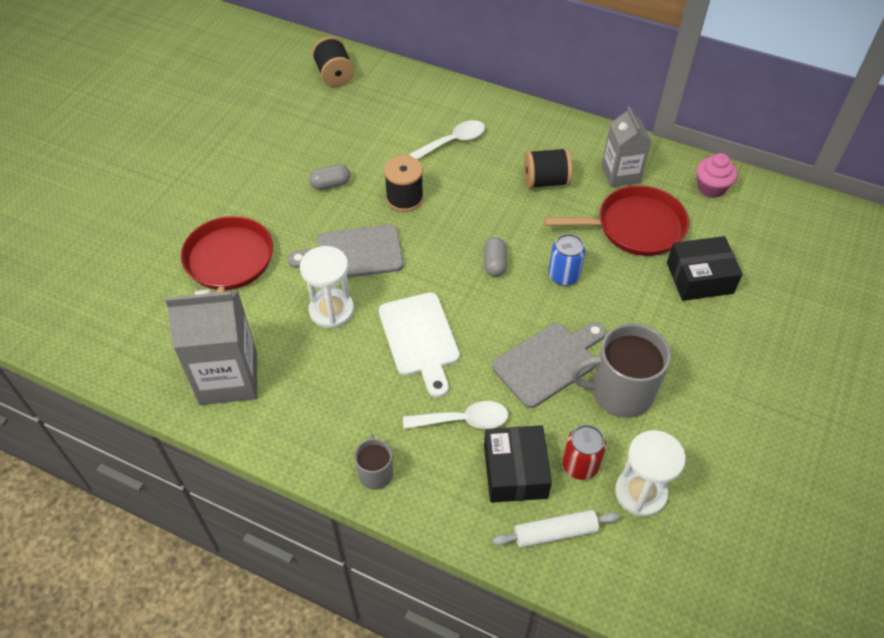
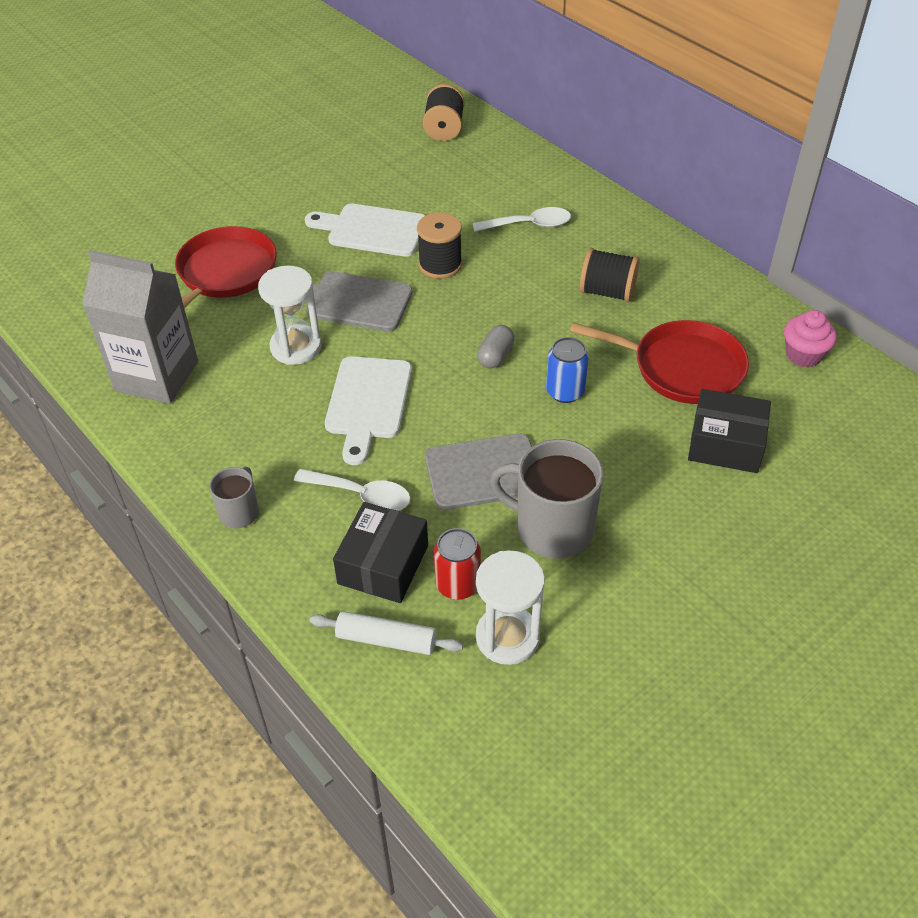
camera: 25 degrees right, 5 degrees down
(330, 184) = (372, 230): grey capsule -> white cutting board
(620, 174) = (700, 310): grey carton -> none

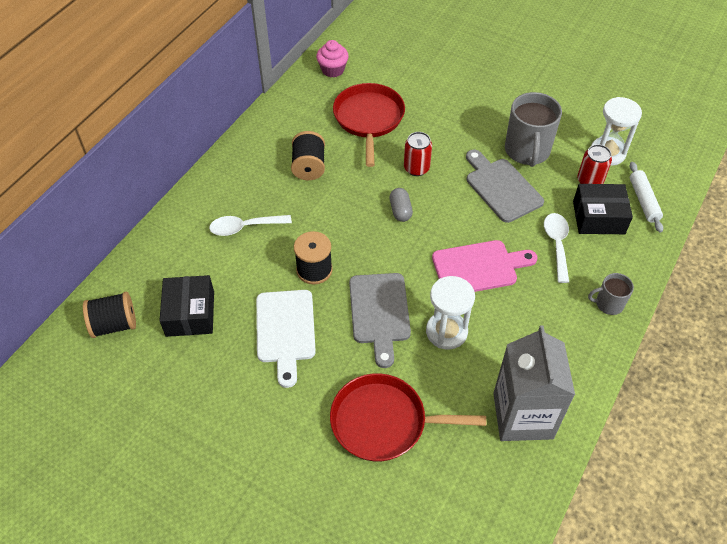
camera: 110 degrees left, 5 degrees up
(368, 402) = (478, 267): white cutting board -> pink cutting board
(495, 356) = (400, 210): grey capsule -> grey capsule turned 75 degrees clockwise
(529, 225) = (244, 227): white spoon -> white spoon turned 75 degrees counterclockwise
(565, 391) = (416, 168): blue can -> red can
(725, 444) = (423, 92): black box -> black box (190, 313)

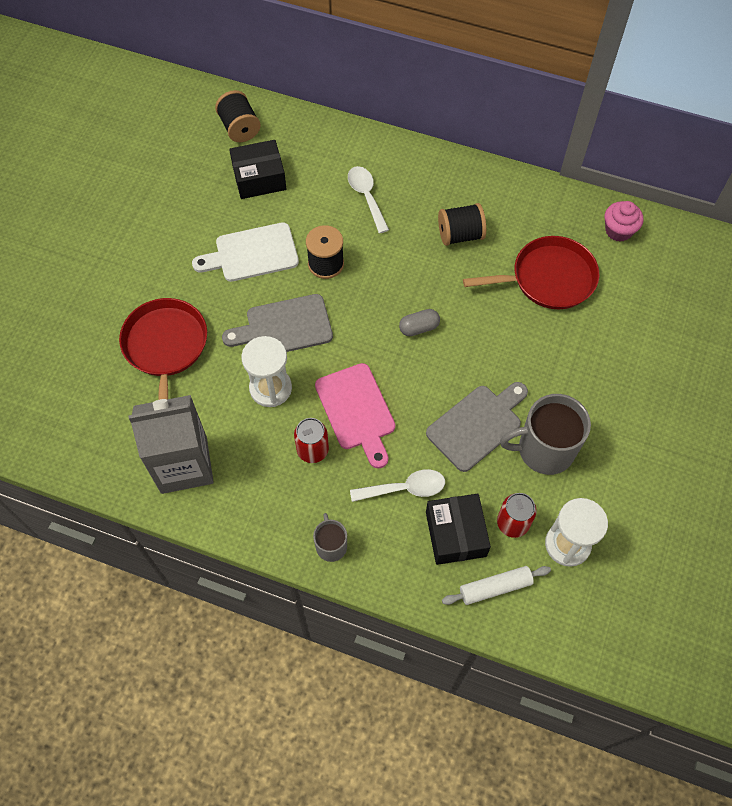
camera: 80 degrees right, 10 degrees up
(416, 168) = (484, 335): red can -> red can (312, 450)

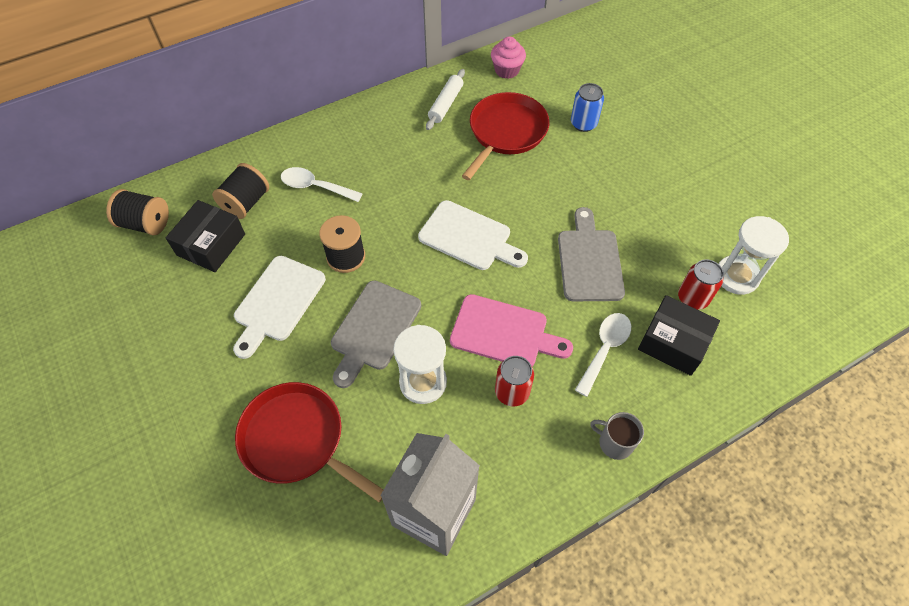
camera: 50 degrees left, 5 degrees down
(419, 328) = (469, 237): grey capsule -> white cutting board
(460, 235) = (414, 155): black spool -> black spool (246, 203)
(495, 587) = (740, 349): white rolling pin -> white rolling pin (445, 104)
(544, 449) = (646, 235): grey mug -> none
(618, 327) = (583, 124): none -> blue can

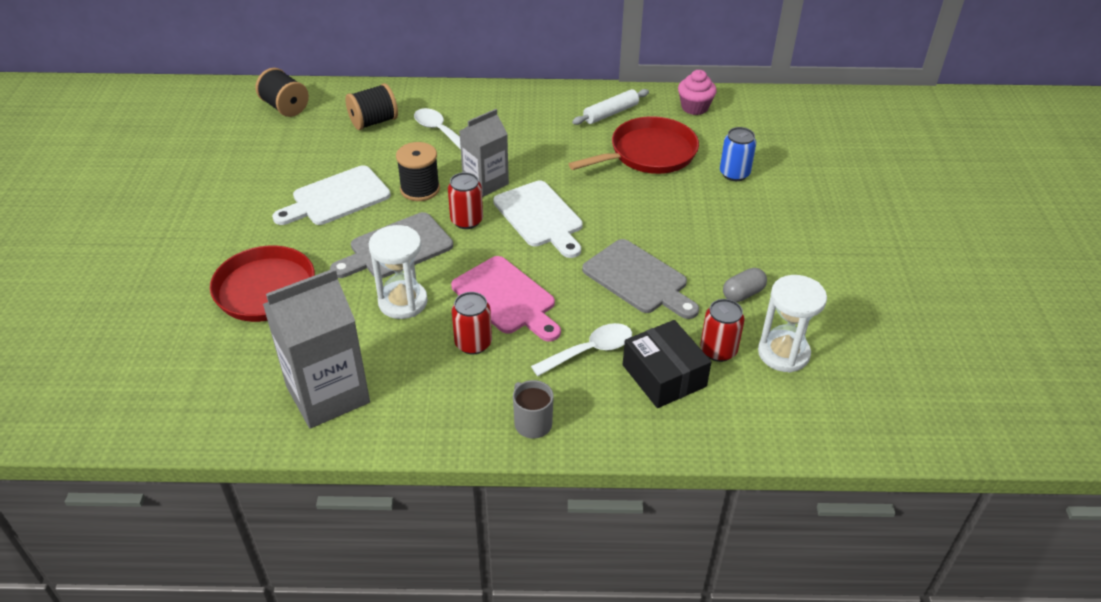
camera: 30 degrees right, 15 degrees down
(211, 244) = (321, 139): black box -> none
(397, 223) = (485, 183): none -> grey carton
(411, 270) = (466, 220): none -> red can
(589, 261) = (638, 279): grey cutting board -> grey cutting board turned 105 degrees clockwise
(671, 236) = (743, 294): none -> grey capsule

